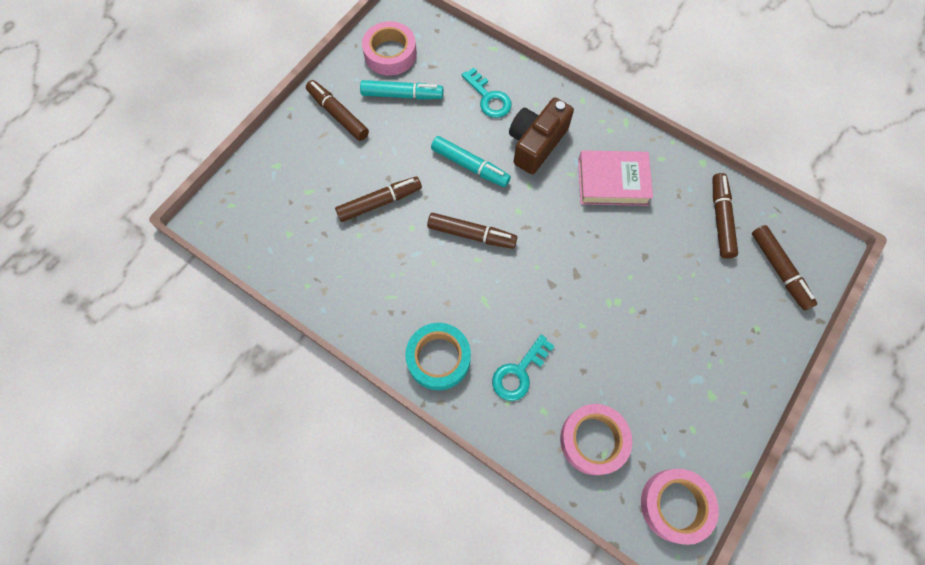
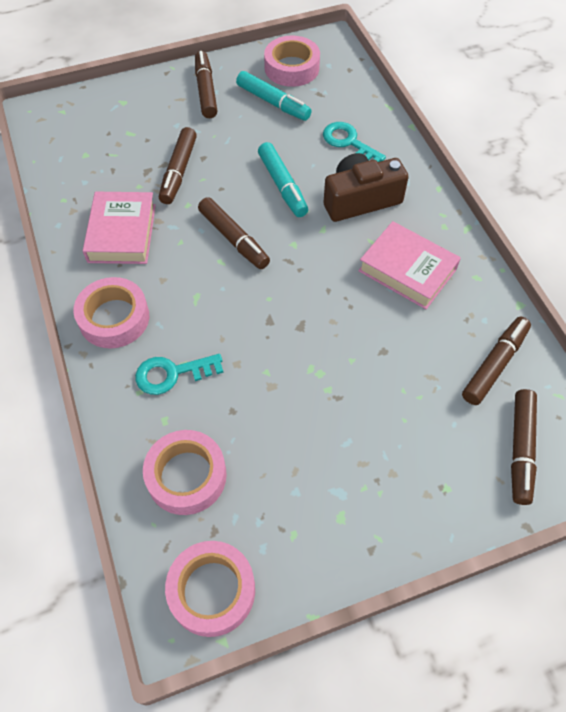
camera: 35 degrees right, 10 degrees down
(379, 202) = (178, 171): brown marker -> brown marker turned 90 degrees clockwise
(382, 284) = (122, 233): none -> pink book
(438, 358) = (114, 318): turquoise tape -> pink tape
(488, 98) = (349, 142): turquoise key -> turquoise key turned 135 degrees clockwise

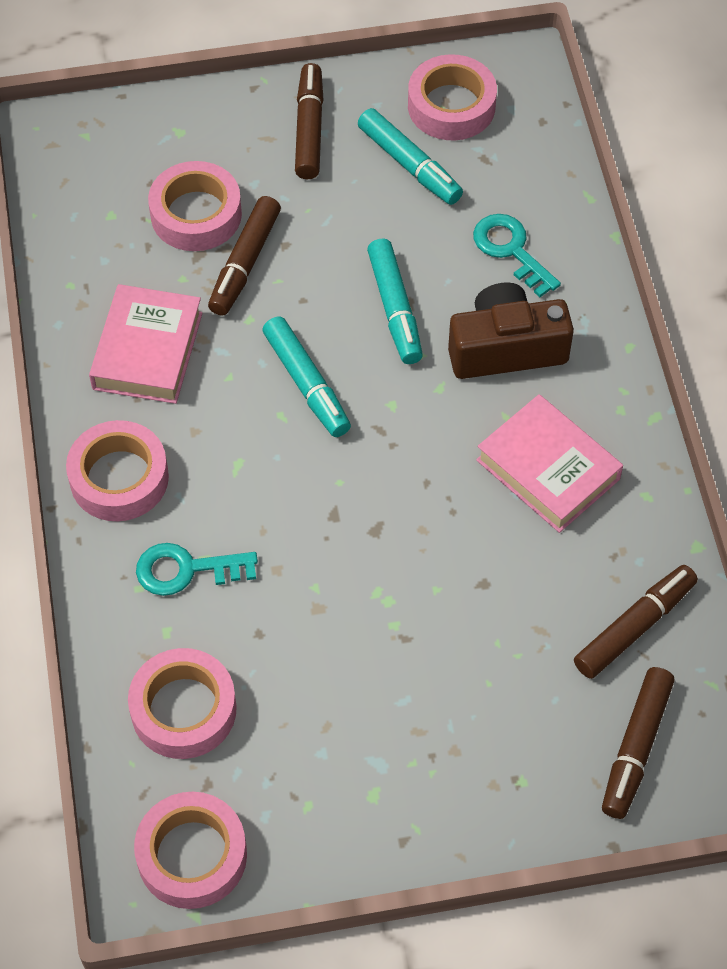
camera: 10 degrees right, 0 degrees up
(141, 147) = (196, 214): none -> pink tape
(234, 239) = (306, 384): brown marker -> turquoise marker

